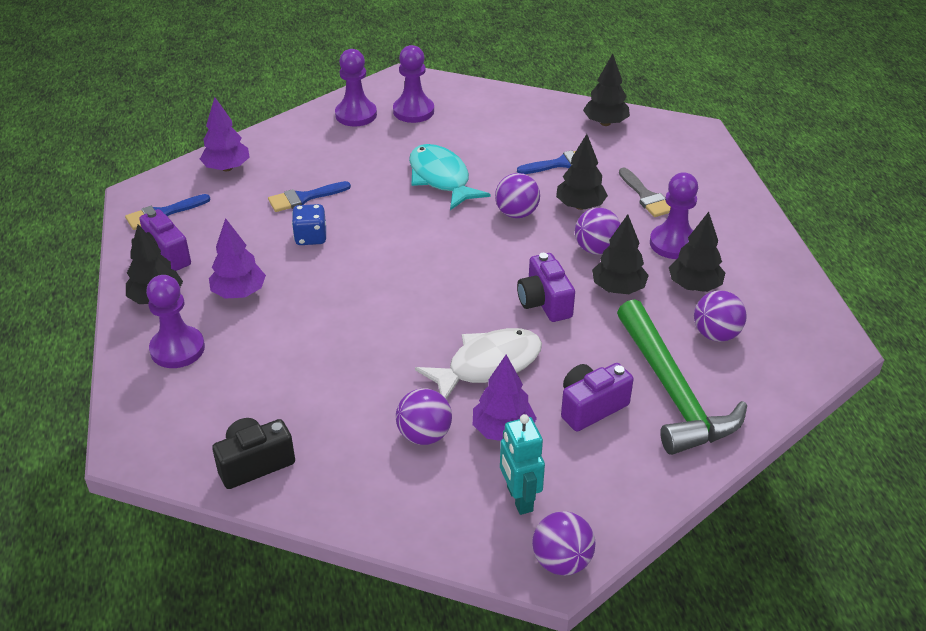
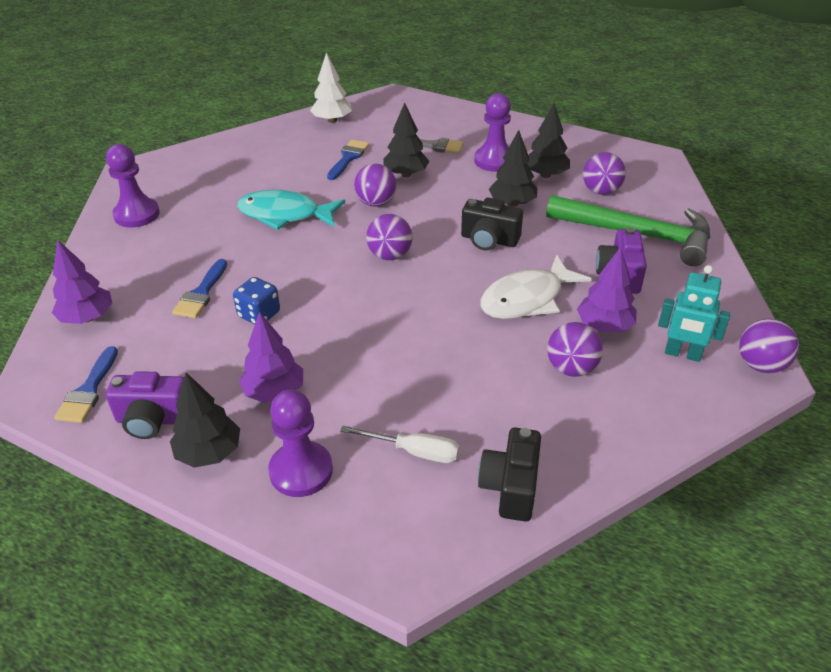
camera: 50 degrees left, 0 degrees up
(245, 394) = (414, 451): none -> white screwdriver
(413, 111) = (181, 186): purple pawn -> none
(488, 365) = (527, 299): white fish -> white fish turned 135 degrees counterclockwise
(544, 302) = (489, 240): purple camera -> black camera
(596, 249) = (460, 191): purple ball -> purple ball (390, 255)
(605, 123) = (332, 120): black tree -> white tree

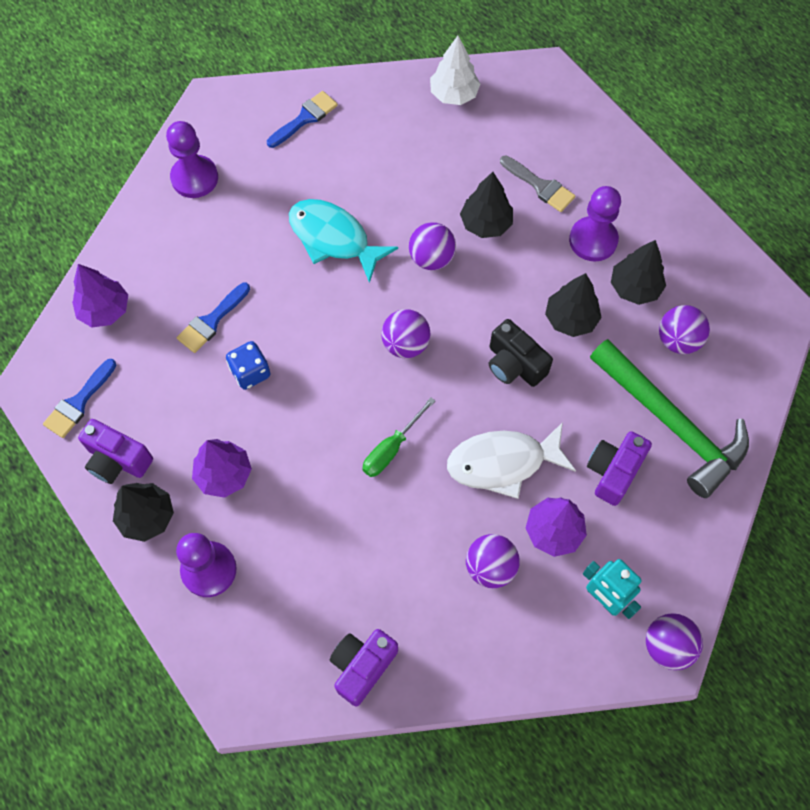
camera: 25 degrees right, 25 degrees up
(348, 158) = (439, 171): blue brush -> blue brush (305, 118)
(414, 451) = (305, 593): white screwdriver -> none
(424, 321) = (391, 448): none -> green screwdriver
(510, 487) = (362, 666): black camera -> purple camera

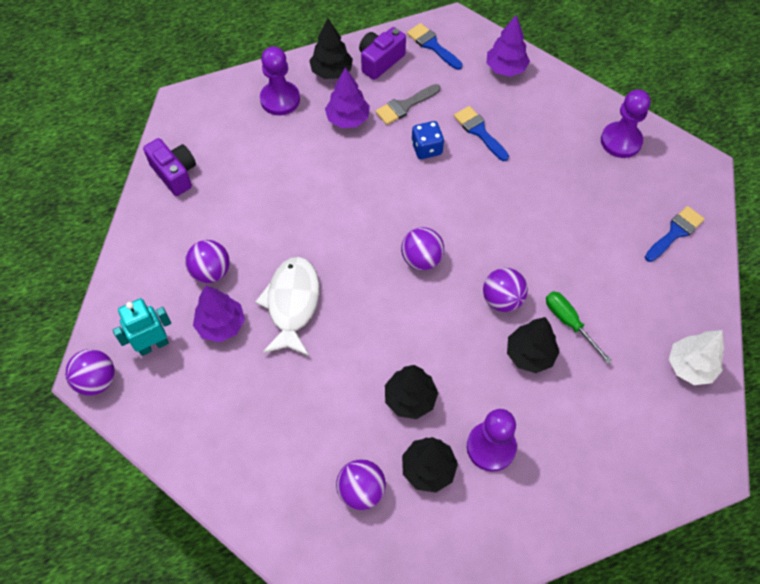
camera: 105 degrees right, 5 degrees down
(305, 118) = (675, 232): blue brush -> blue brush turned 105 degrees counterclockwise
(333, 239) = (539, 229): turquoise fish -> none
(391, 448) = (331, 228): green screwdriver -> green screwdriver (569, 323)
(514, 364) = (378, 338): black camera -> none
(540, 186) = (564, 416): grey brush -> grey brush (405, 106)
(613, 472) = (253, 387): purple camera -> none
(671, 423) = (280, 453): green hammer -> none

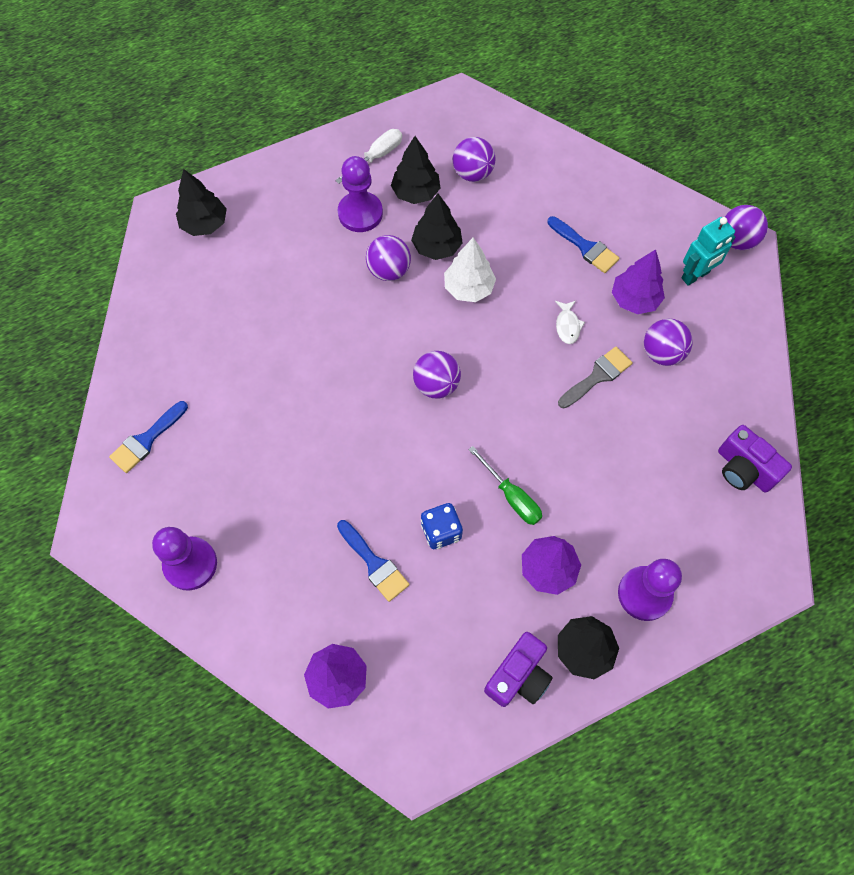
camera: 175 degrees right, 5 degrees up
(292, 304) = (567, 326): white fish -> white fish, size x0.45
(405, 106) = (475, 598): grey brush -> grey brush (597, 376)
(432, 45) = (445, 714): blue brush -> blue brush (585, 247)
(471, 524) = (377, 157): none -> white screwdriver
(502, 299) = (348, 347): purple ball -> purple ball (389, 270)
(530, 354) = (321, 295): black tree -> black tree (204, 224)
(569, 323) = (279, 328): green screwdriver -> green screwdriver (511, 496)
(690, 366) = (162, 295): white tree -> white tree (469, 288)

